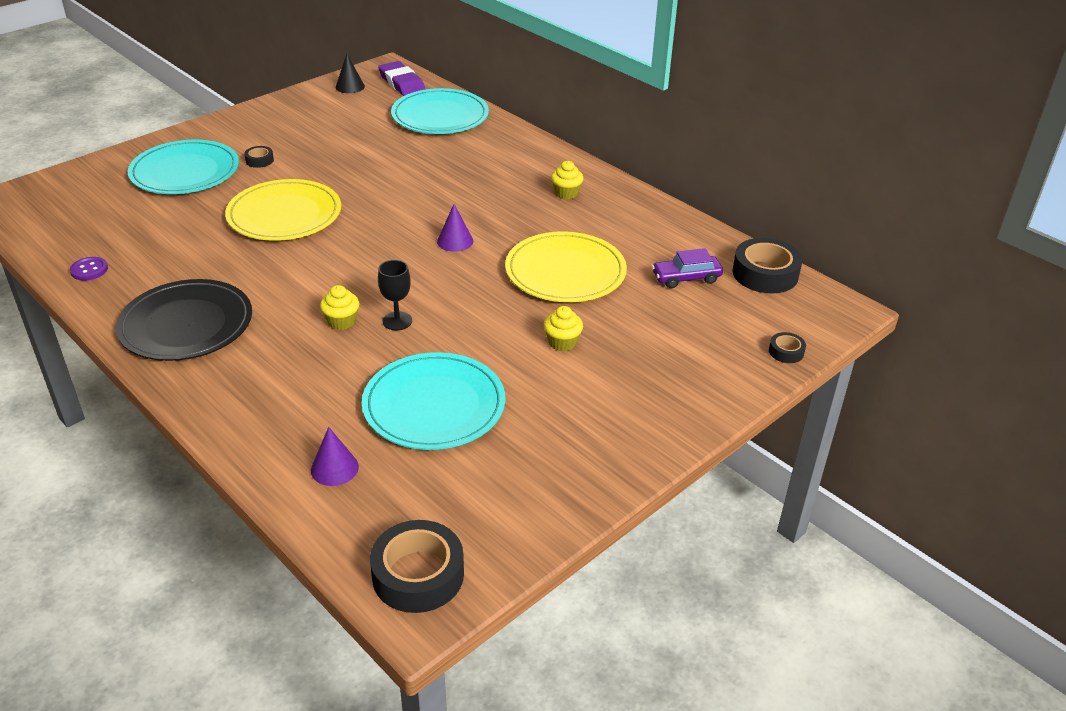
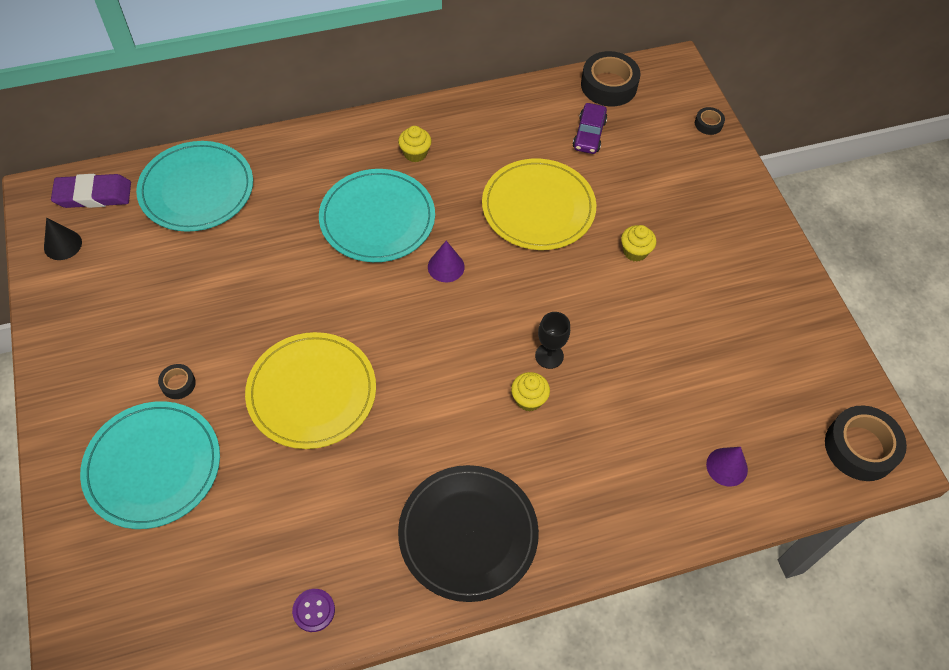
camera: 65 degrees left, 20 degrees up
(434, 405) = (677, 370): turquoise plate -> turquoise plate (377, 218)

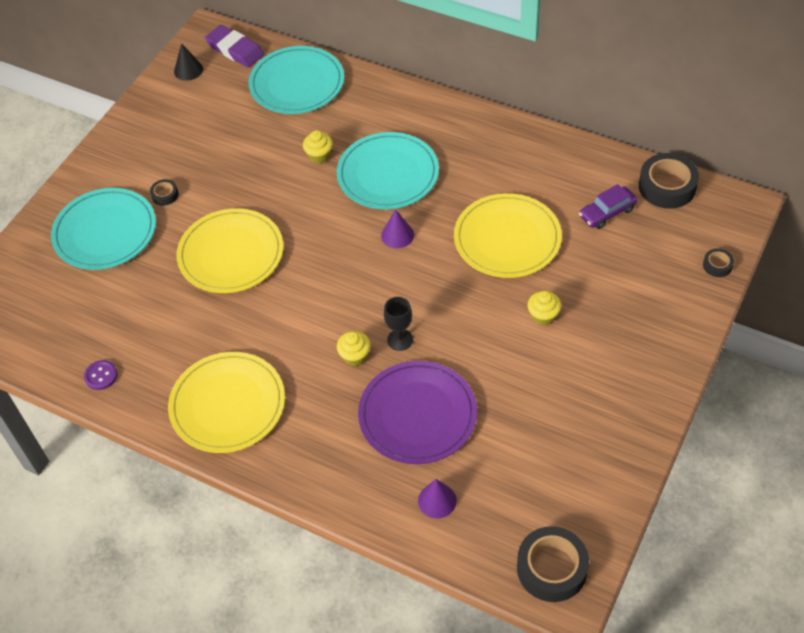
camera: 50 degrees right, 5 degrees down
(415, 153) = (462, 147): yellow cupcake -> yellow cupcake (319, 156)
(468, 534) = (227, 405): black plate -> yellow plate
(633, 408) = (417, 415): none -> purple plate

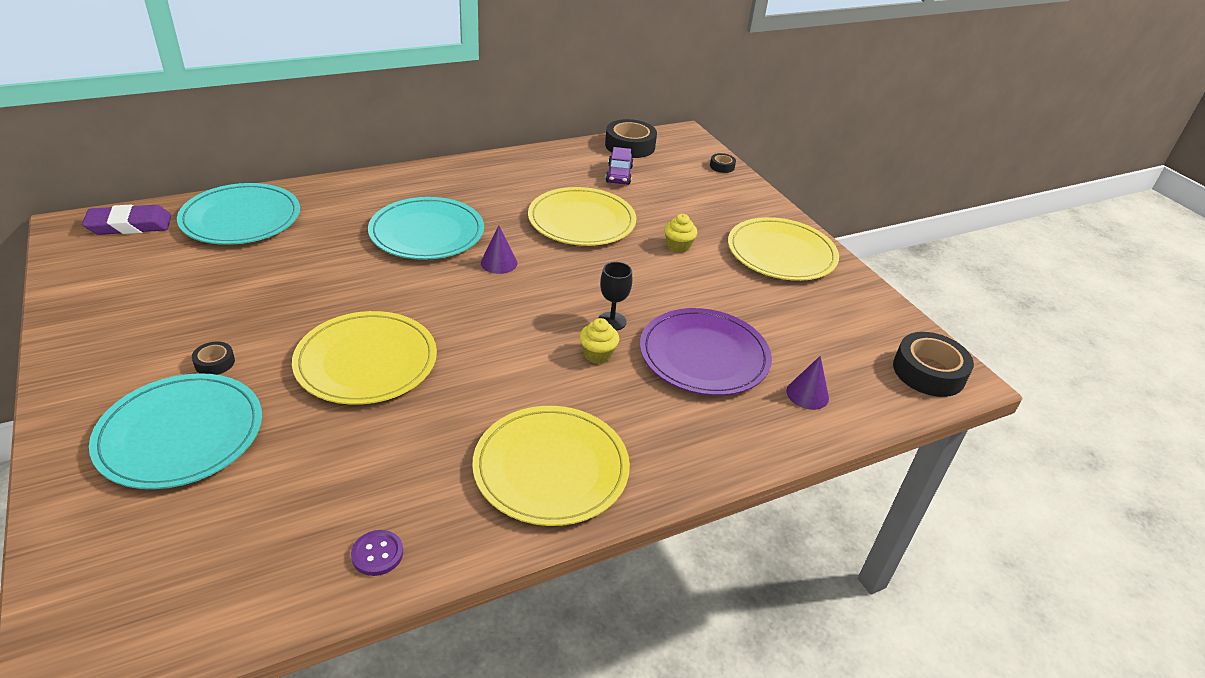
camera: 60 degrees left, 15 degrees down
(188, 70) = (91, 261): black cone -> none
(319, 156) = (344, 252): yellow cupcake -> none
(617, 386) = (781, 253): none -> yellow plate

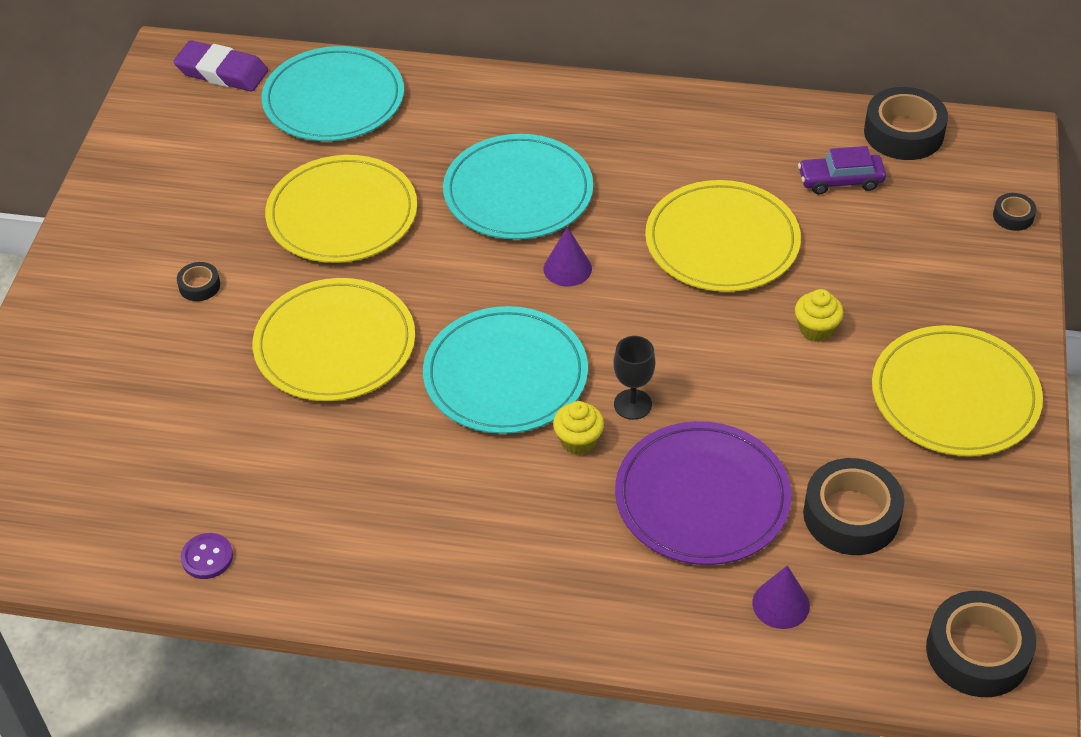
camera: 40 degrees right, 10 degrees up
(180, 434) = (127, 355): turquoise plate -> turquoise plate (505, 375)
(551, 468) = (420, 551): yellow plate -> yellow plate (342, 214)
(619, 175) = (840, 180): purple car -> purple car turned 45 degrees clockwise
(793, 331) = (851, 515): none -> black tape

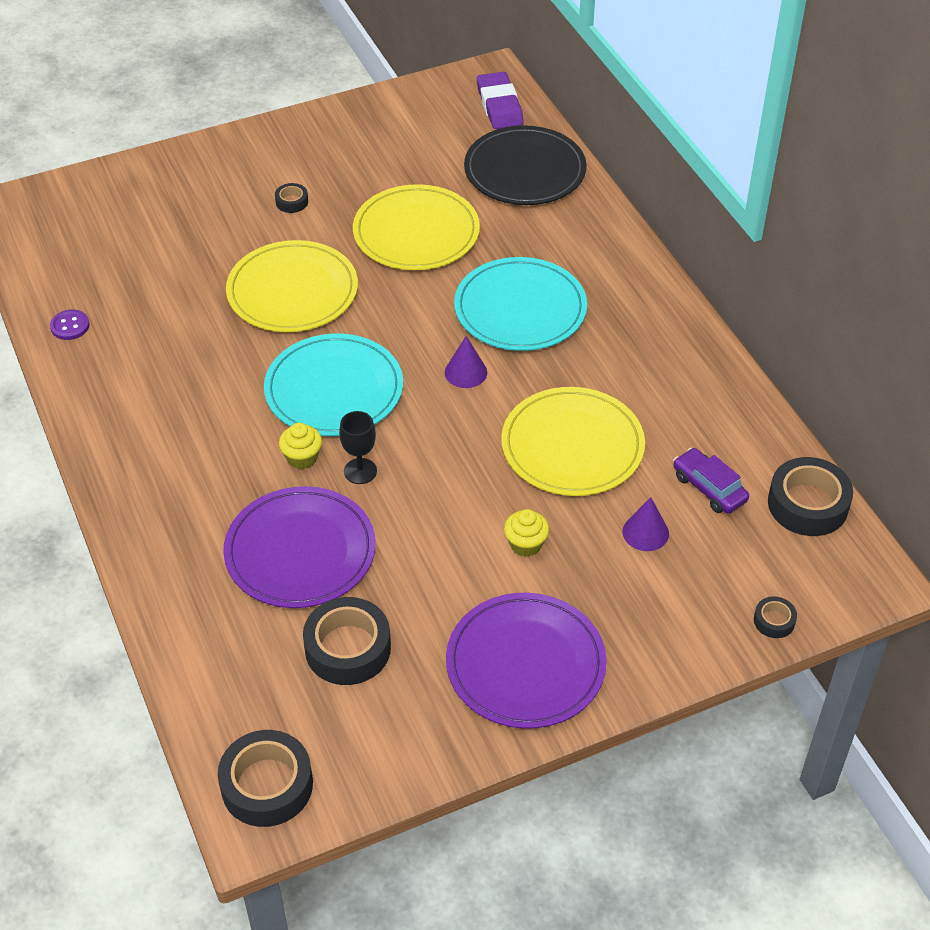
camera: 55 degrees right, 0 degrees up
(333, 99) = (525, 170): turquoise plate -> black plate
(781, 604) = (231, 642): purple cone -> purple cone (645, 532)
(955, 395) = (525, 664): yellow plate -> purple plate

